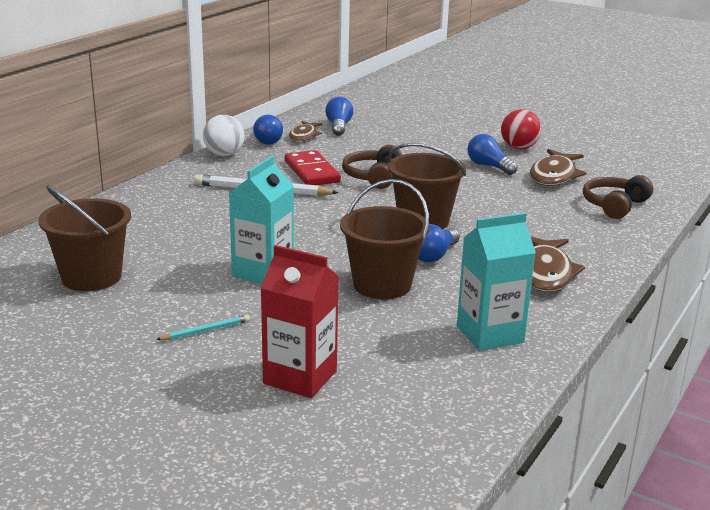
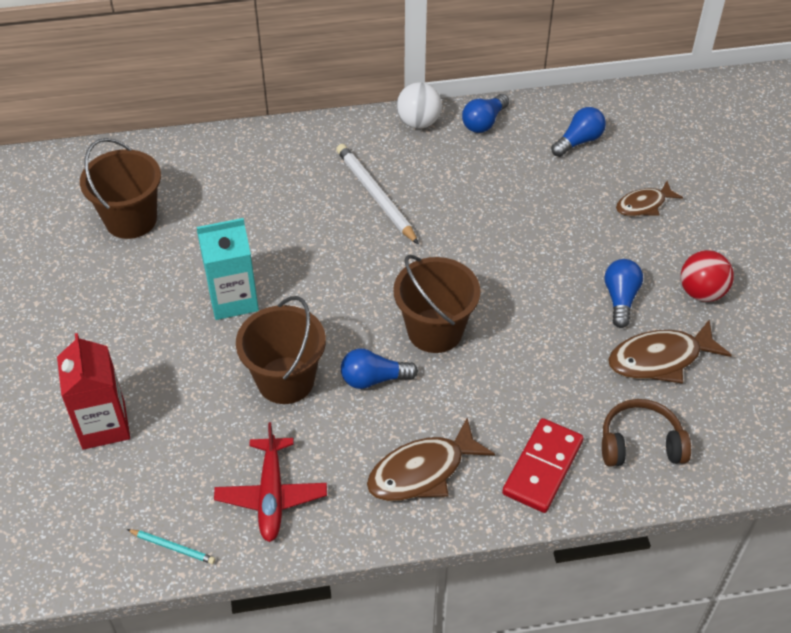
camera: 50 degrees right, 25 degrees up
(206, 331) = (117, 332): turquoise pencil -> turquoise pencil (172, 547)
(304, 136) = (525, 136): brown fish -> brown fish (643, 205)
(312, 172) = (451, 196): red domino -> red domino (543, 467)
(373, 177) = (490, 240): brown headphones -> none
(490, 334) = (271, 495): turquoise carton -> red plane

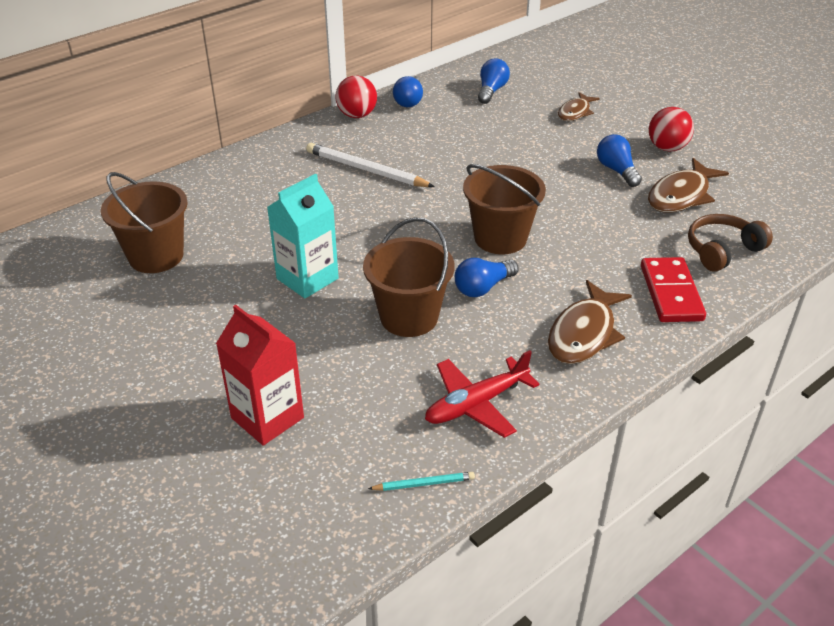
camera: 30 degrees left, 10 degrees down
(271, 495) = (476, 404): red plane -> red plane turned 90 degrees clockwise
(418, 122) = (357, 115): white ball -> red ball

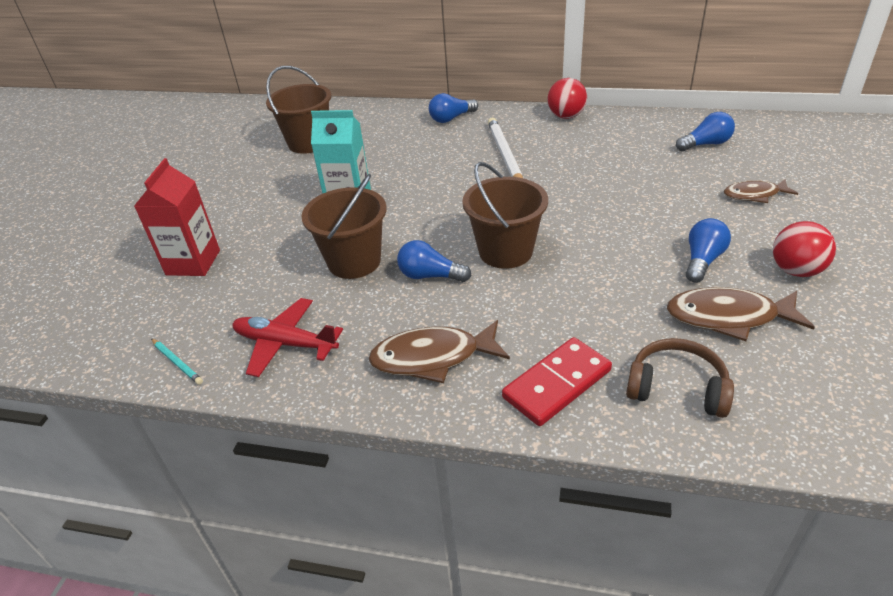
camera: 55 degrees right, 0 degrees up
(409, 100) = (623, 123): blue light bulb -> blue light bulb (451, 118)

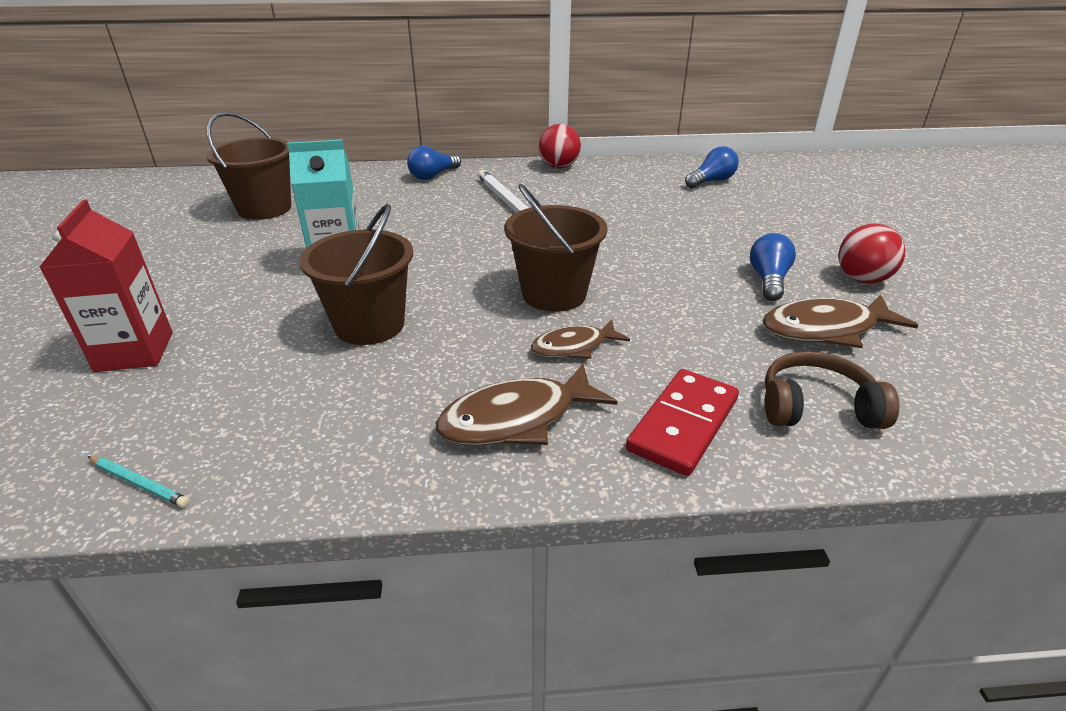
camera: 20 degrees left, 5 degrees down
(285, 343) = (305, 432): red plane -> none
(430, 276) = (474, 329): blue light bulb -> none
(754, 195) = (782, 219): brown fish -> brown fish (574, 347)

